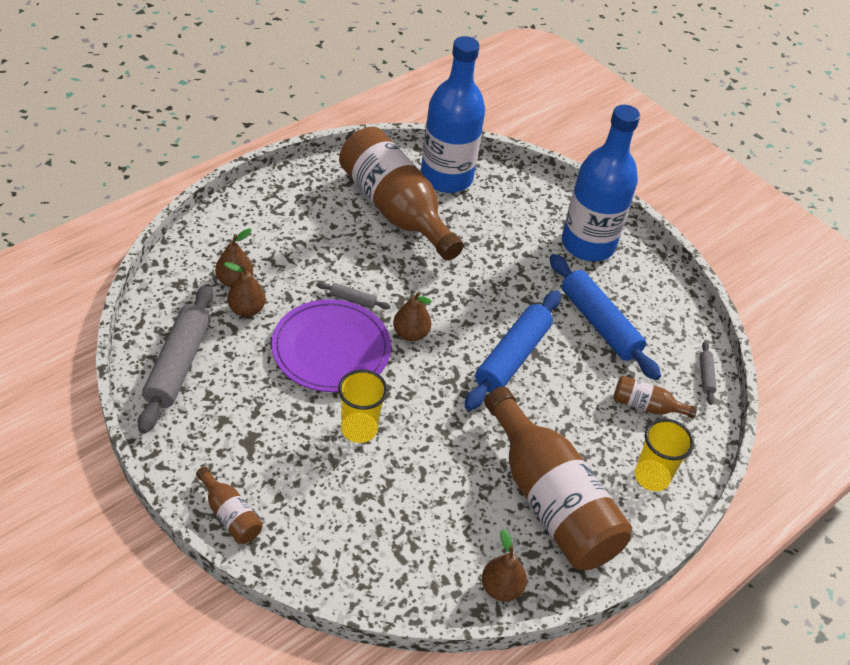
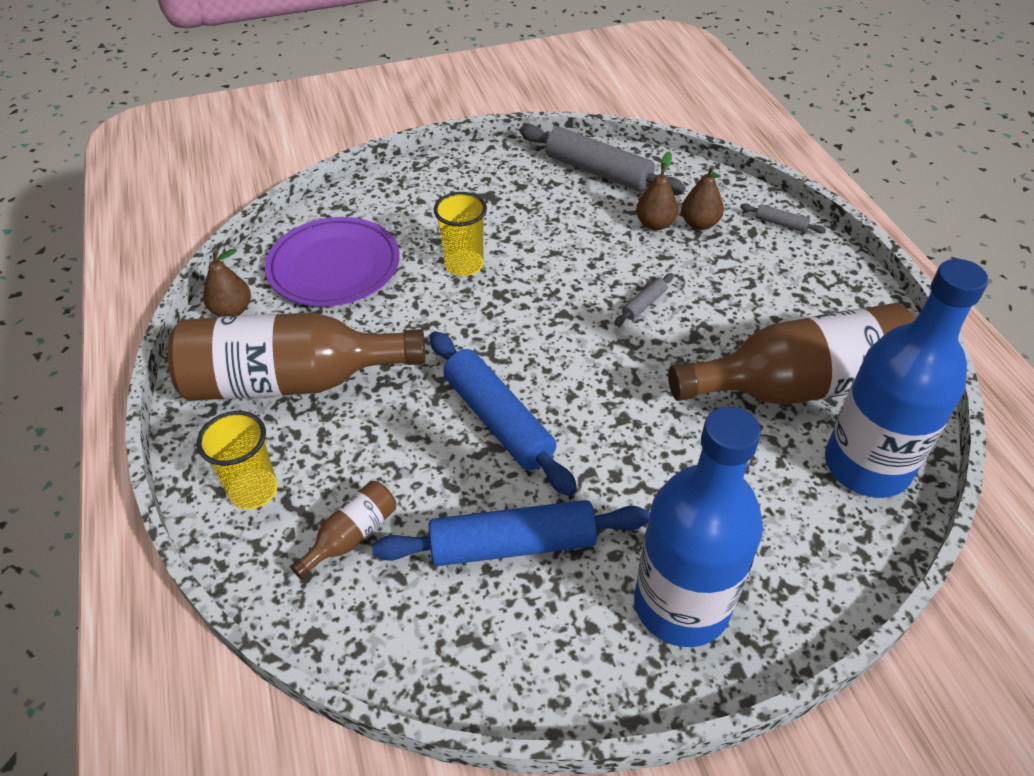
camera: 120 degrees right, 0 degrees up
(230, 515) = (420, 172): brown bottle -> none
(331, 349) = (576, 270): purple plate -> purple plate (334, 266)
(410, 334) = (573, 338): brown pear -> none
(705, 376) = (357, 645): grey rolling pin -> grey rolling pin (781, 224)

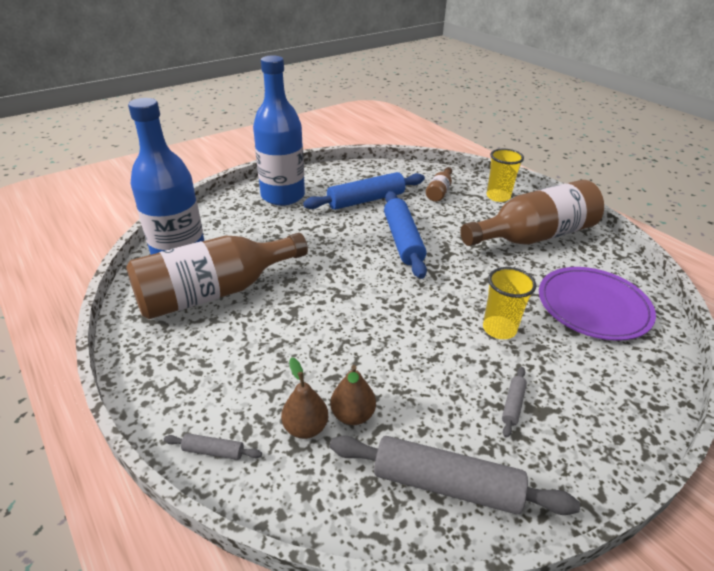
camera: 160 degrees right, 10 degrees down
(232, 310) = (618, 263): brown pear -> none
(498, 420) = (403, 240): blue rolling pin -> blue rolling pin turned 45 degrees clockwise
(644, 304) = (339, 327): grey rolling pin -> grey rolling pin (513, 405)

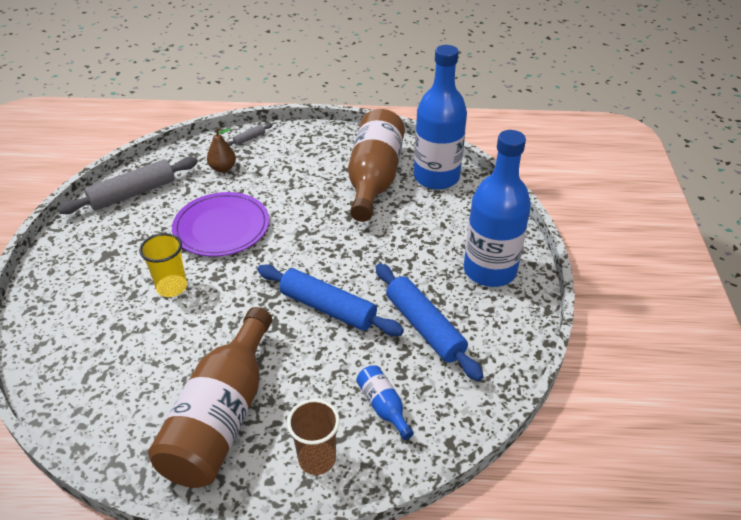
camera: 130 degrees right, 5 degrees up
(352, 415) = (207, 186): brown pear -> none
(366, 200) = (424, 327): blue rolling pin -> blue rolling pin turned 45 degrees counterclockwise
(439, 191) = (383, 406): brown bottle -> blue bottle
(498, 196) = (317, 459): yellow cup -> brown cup
(513, 405) = (125, 247): grey rolling pin -> none
(593, 306) = (111, 364): purple plate -> purple plate (221, 227)

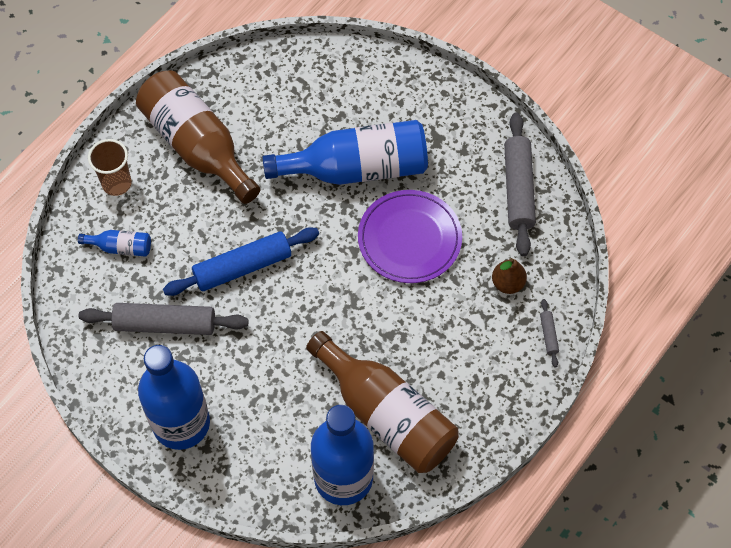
camera: 125 degrees right, 20 degrees up
(172, 287) = (357, 168): yellow cup -> blue bottle
(424, 327) = (165, 324): blue rolling pin -> grey rolling pin

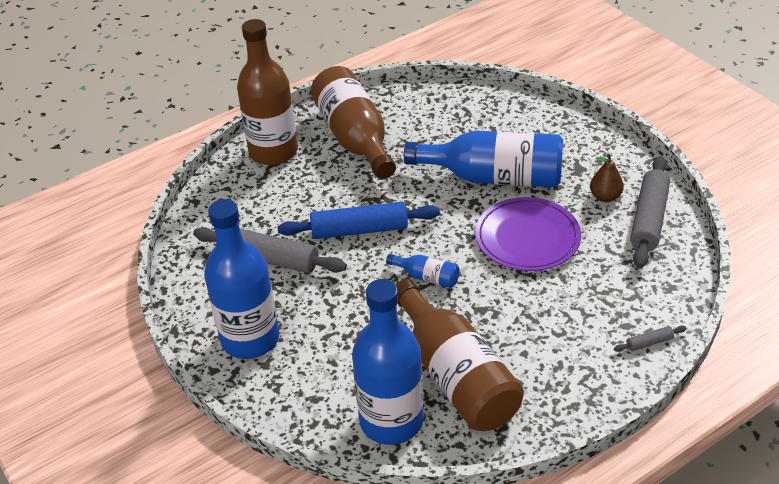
camera: 20 degrees right, 20 degrees down
(117, 184) = (273, 152): brown cup -> brown bottle
(121, 247) = (256, 196): blue bottle -> blue bottle (427, 277)
(507, 283) = (617, 291): brown pear -> brown pear (605, 197)
(548, 335) = (649, 342): grey rolling pin -> grey rolling pin turned 60 degrees clockwise

